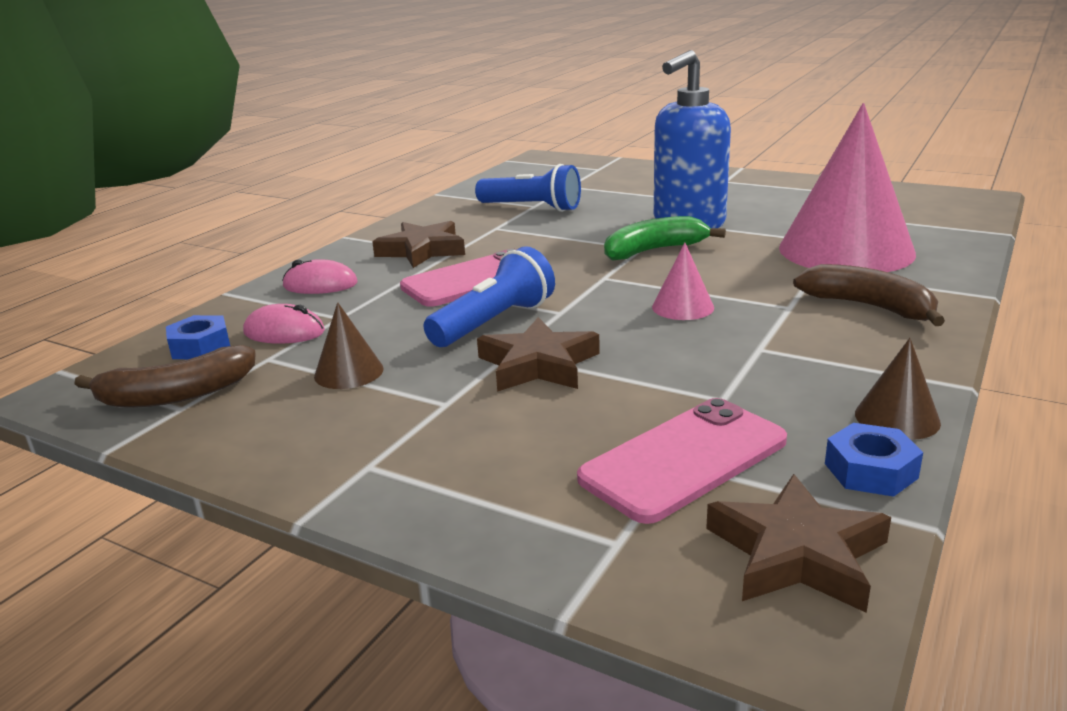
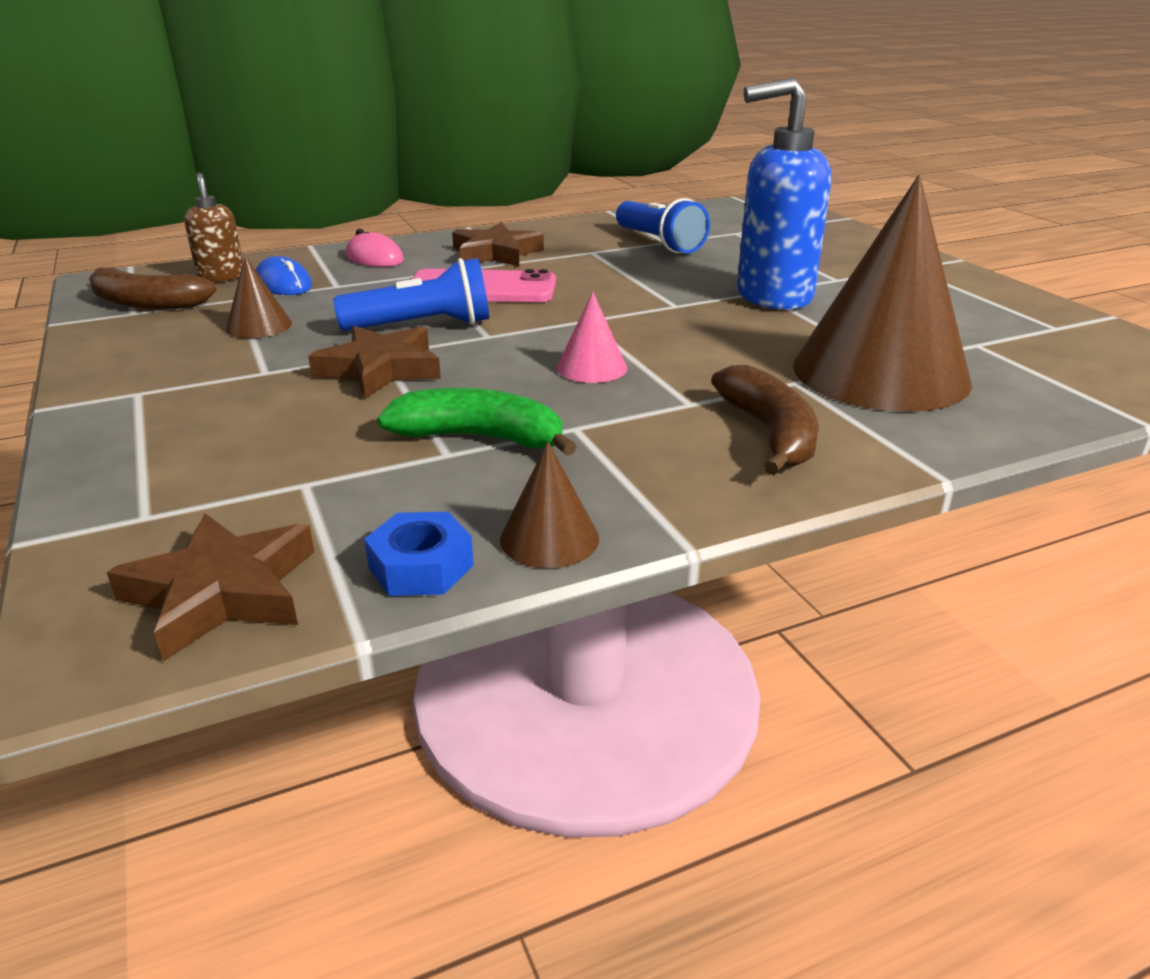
camera: 35 degrees right, 5 degrees up
(200, 346) = (221, 277): blue nut -> brown soap dispenser
(284, 332) = (283, 284): pink mouse -> blue mouse
(654, 250) = (681, 311): green banana -> green banana (480, 438)
(684, 459) = (312, 484): pink phone -> none
(846, 250) = (880, 373): pink cone -> brown cone

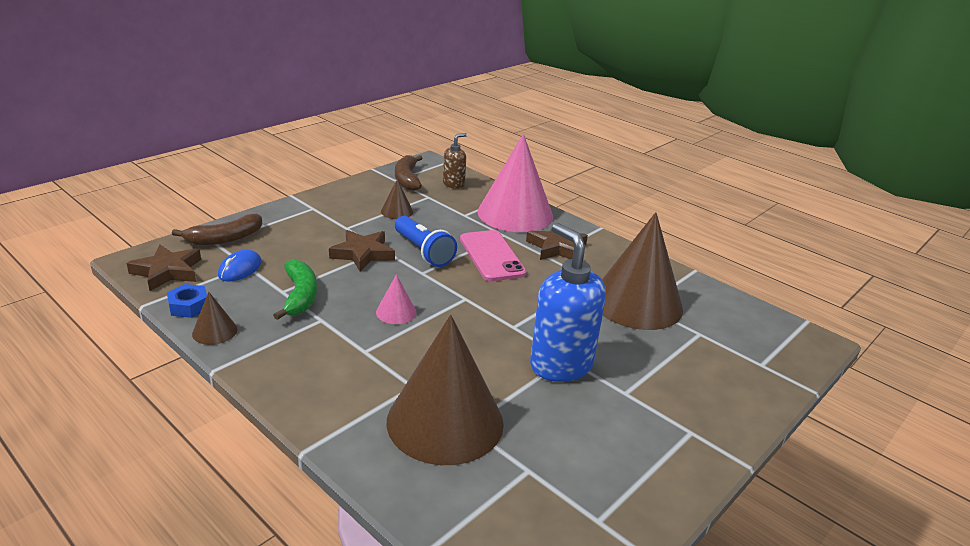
camera: 65 degrees right, 0 degrees up
(283, 284) = (455, 201): blue mouse -> blue mouse (240, 269)
(374, 258) = (515, 214): pink mouse -> pink cone
(659, 243) = (636, 302): blue flashlight -> brown cone
(770, 433) = (337, 382): brown banana -> brown banana (225, 239)

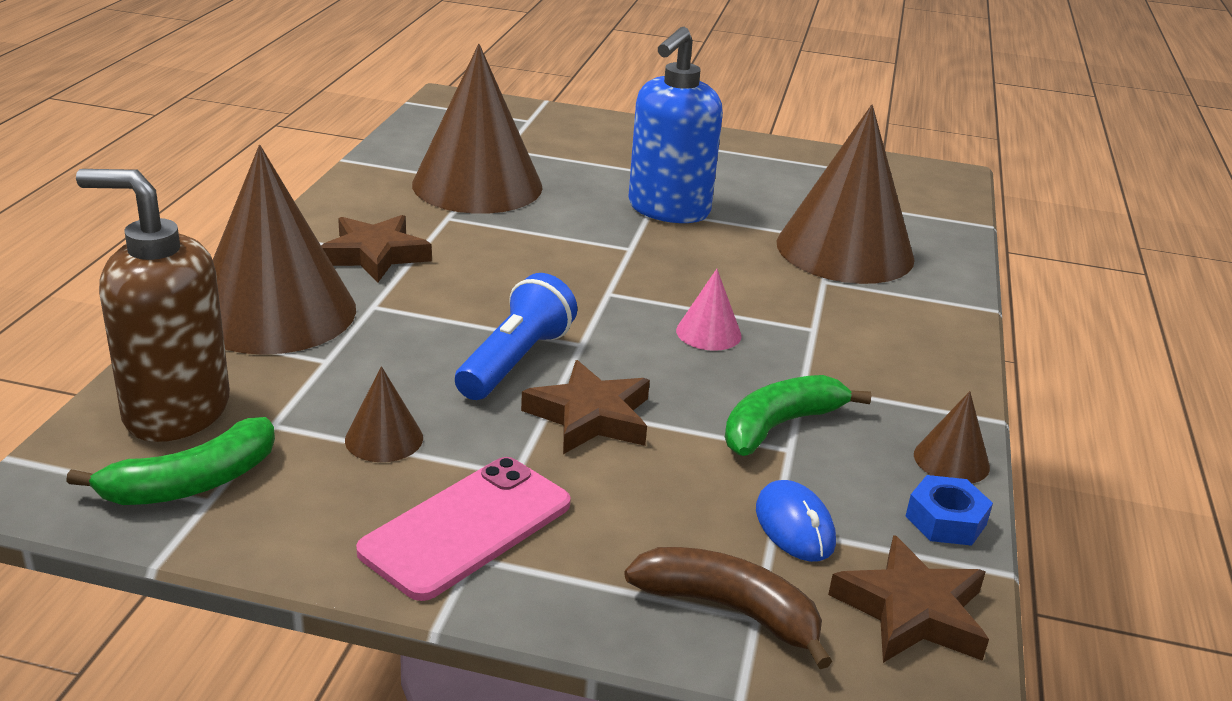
camera: 120 degrees left, 0 degrees up
(240, 269) = (794, 526): blue mouse -> blue mouse turned 75 degrees clockwise
(407, 179) = (192, 483): brown banana -> green banana
(453, 184) = (176, 411): brown soap dispenser -> brown soap dispenser, size x1.91
(491, 256) = (462, 300): pink phone -> pink phone (467, 527)
(515, 214) = (274, 311): pink cone -> brown cone

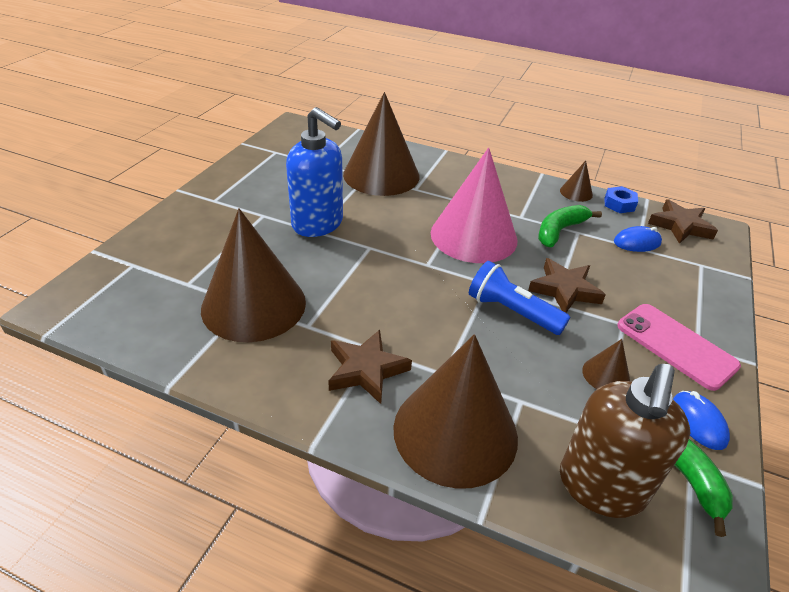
camera: 80 degrees left, 10 degrees up
(284, 521) = (698, 422): none -> blue mouse
(708, 333) = (473, 236): pink cone -> pink cone, size x2.40
(729, 609) = (700, 270): brown banana -> none
(779, 426) = (559, 231): green banana -> green banana turned 75 degrees clockwise

